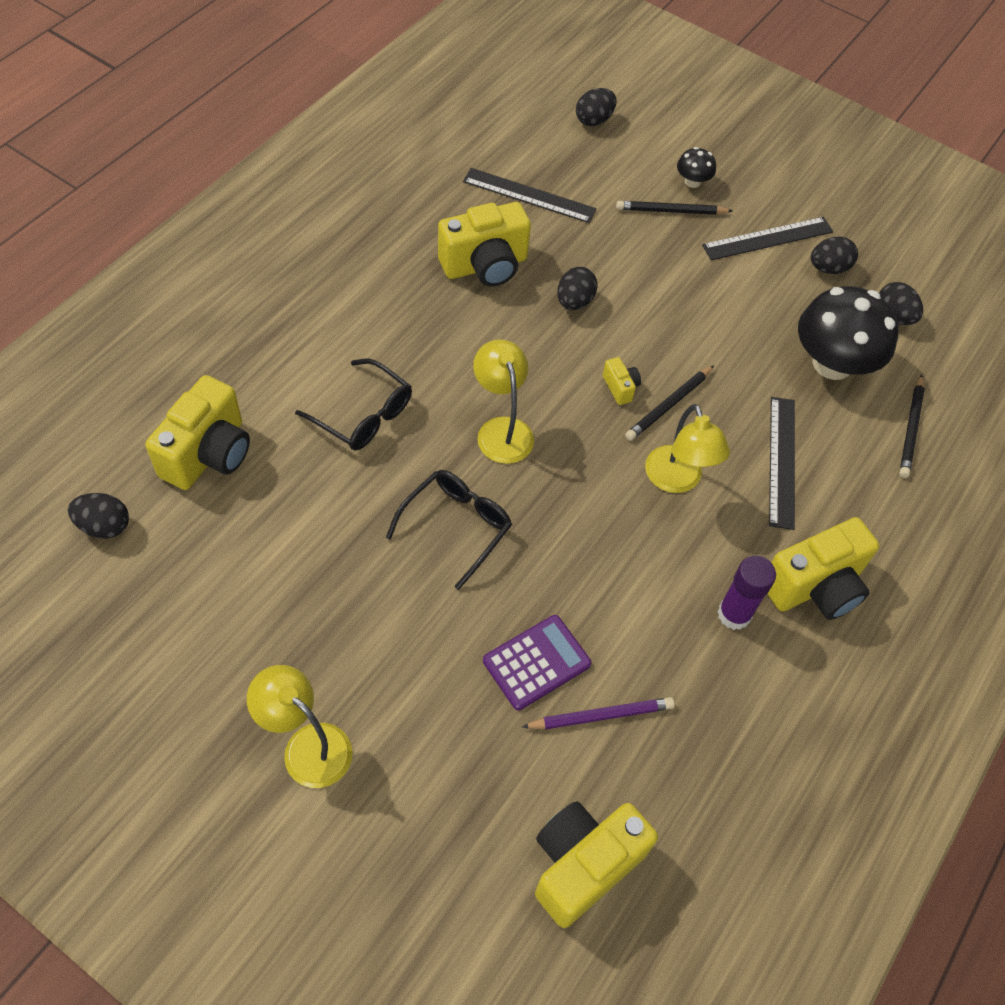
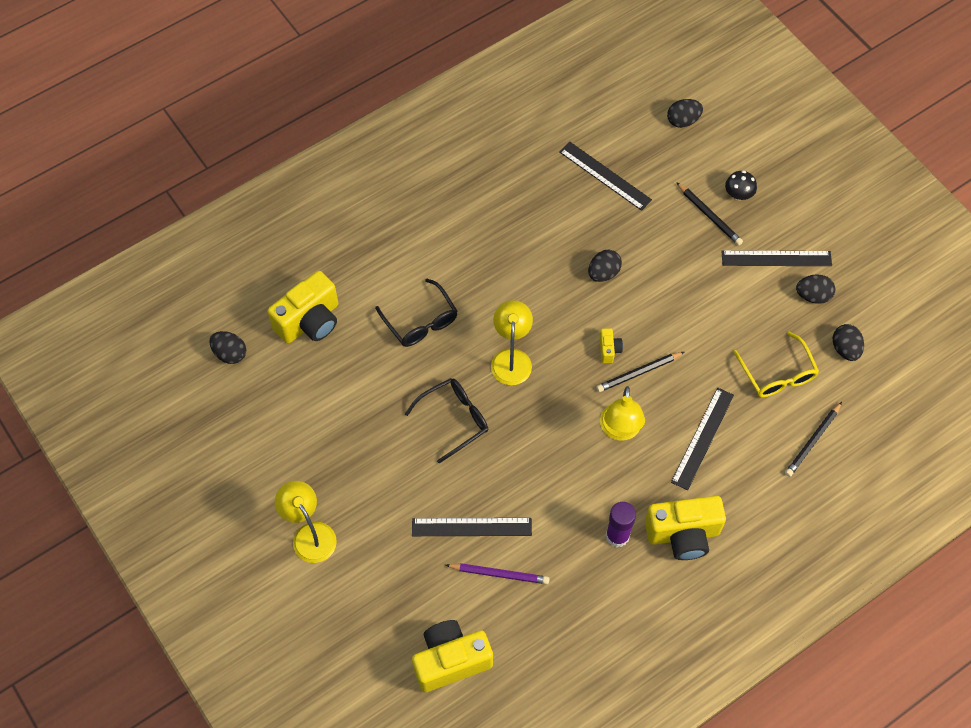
camera: 25 degrees right, 5 degrees up
(485, 266) = (549, 227): yellow camera -> none
(536, 662) = (471, 527): purple calculator -> black ruler
(670, 211) = (709, 216): black pencil -> black pencil turned 150 degrees counterclockwise
(832, 363) = (777, 374): black mushroom -> yellow glasses

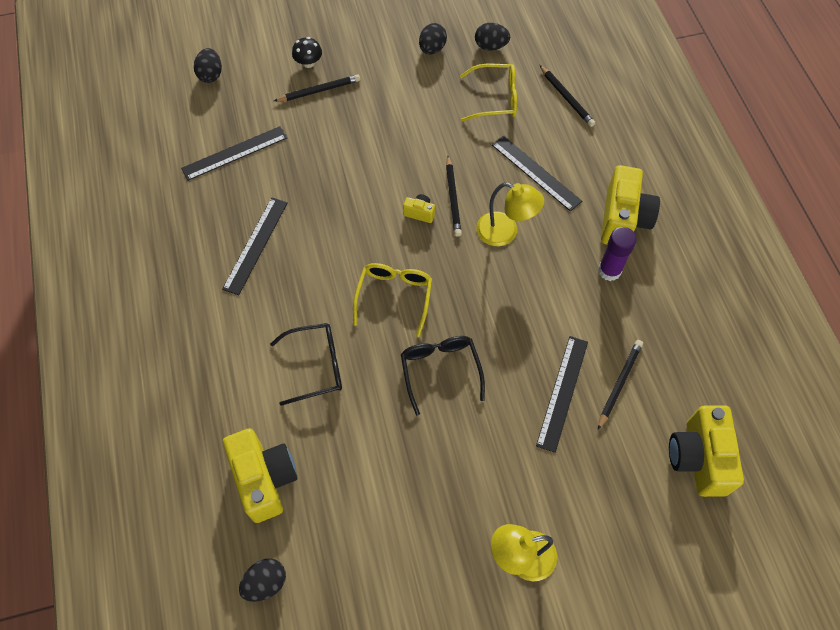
camera: 70 degrees left, 0 degrees up
(499, 574) = (619, 383): purple pencil -> black pencil
(511, 358) = (394, 297): yellow lamp -> yellow glasses
(603, 273) = (338, 190): black egg -> none
(776, 258) = (385, 60): black ruler -> black ruler (255, 245)

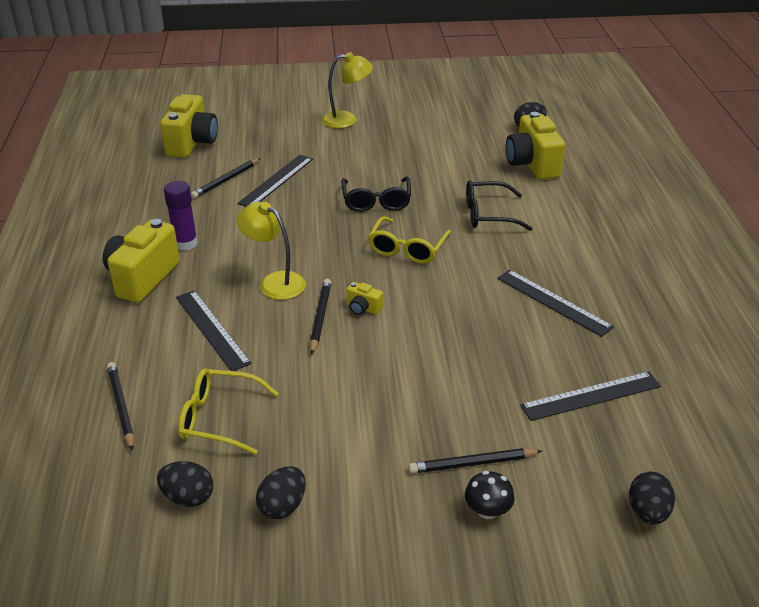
camera: 170 degrees left, 25 degrees down
(255, 245) = (553, 302): black ruler -> black ruler turned 75 degrees counterclockwise

